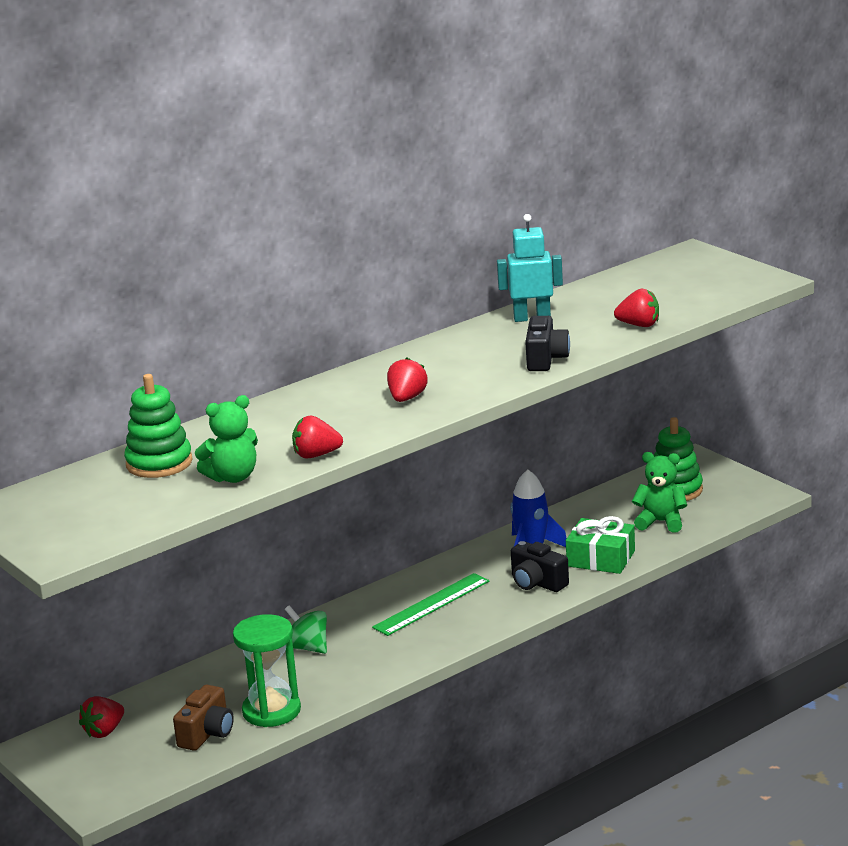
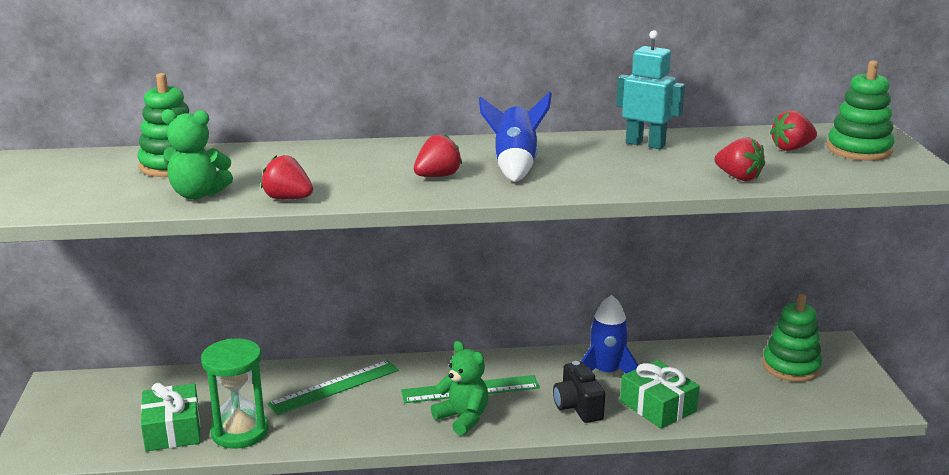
camera: 30 degrees right, 0 degrees up
(104, 731) = (114, 393): red strawberry -> red strawberry (791, 148)
(207, 734) = (172, 430): brown camera -> green gift
(308, 648) = (334, 387): green spinning top -> green ruler
(454, 369) = (515, 165): none -> blue rocket
(545, 359) = (607, 181): black camera -> none
(661, 522) = (748, 393): green teddy bear -> green teddy bear (463, 418)
(699, 273) = (859, 150): none -> green stacking toy

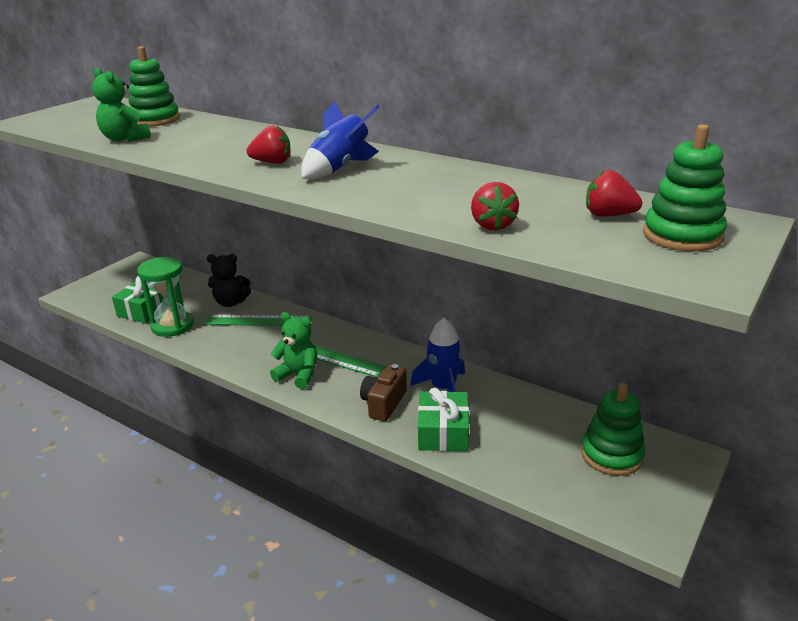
camera: 40 degrees right, 5 degrees up
(270, 382) = (230, 303): none -> black teddy bear
(288, 199) = (158, 153): red strawberry -> none
(463, 418) = (298, 375): green teddy bear -> green teddy bear turned 60 degrees counterclockwise
(577, 407) = (384, 403): black camera -> brown camera
(645, 144) = (478, 178): turquoise robot -> none

